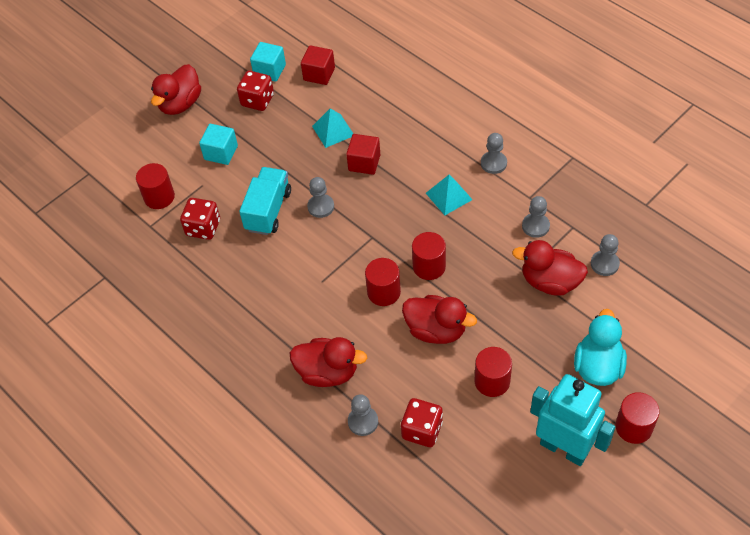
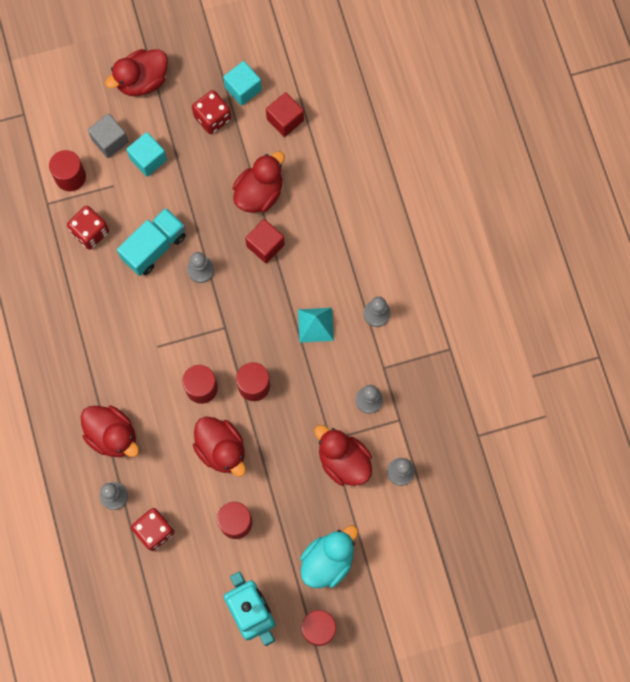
camera: 25 degrees right, 20 degrees up
(178, 156) = (110, 141): none -> grey cube
(333, 130) = (259, 193): turquoise pyramid -> red duck

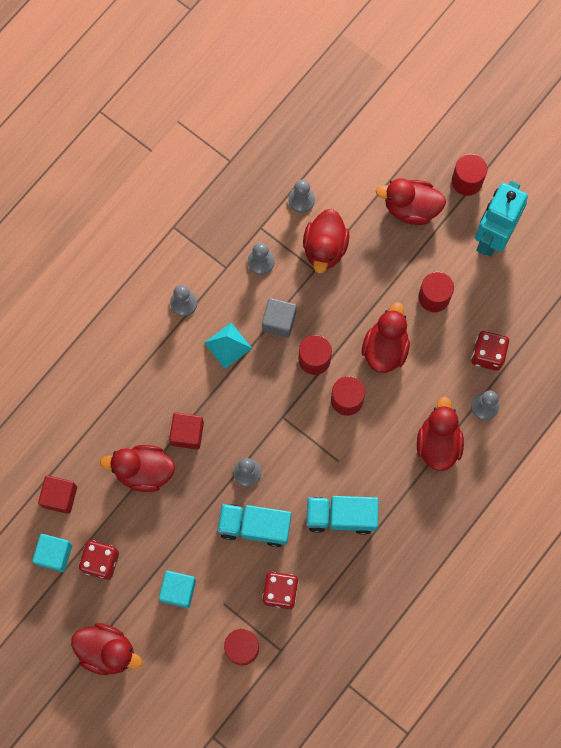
camera: 125 degrees left, 0 degrees up
(110, 141) = (184, 638): grey cube -> grey cube (279, 321)
(112, 317) = (341, 516): none -> turquoise truck
(328, 560) = (411, 208): turquoise duck -> red duck

